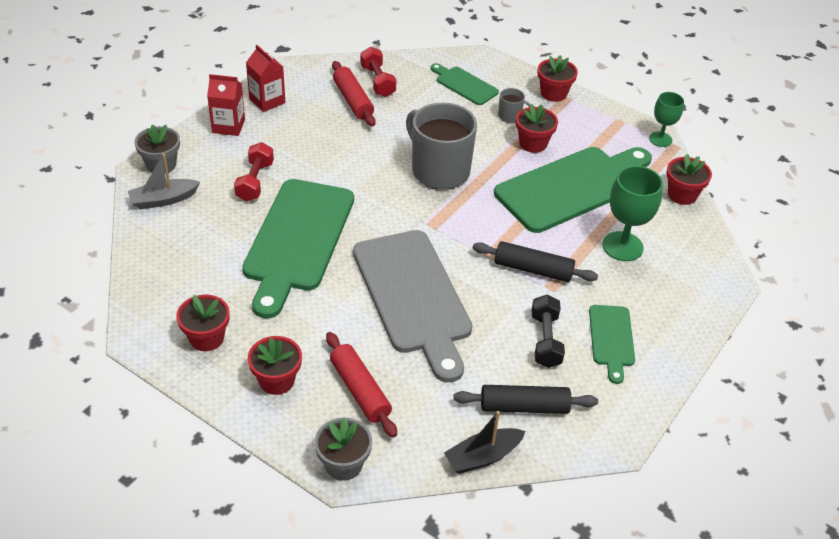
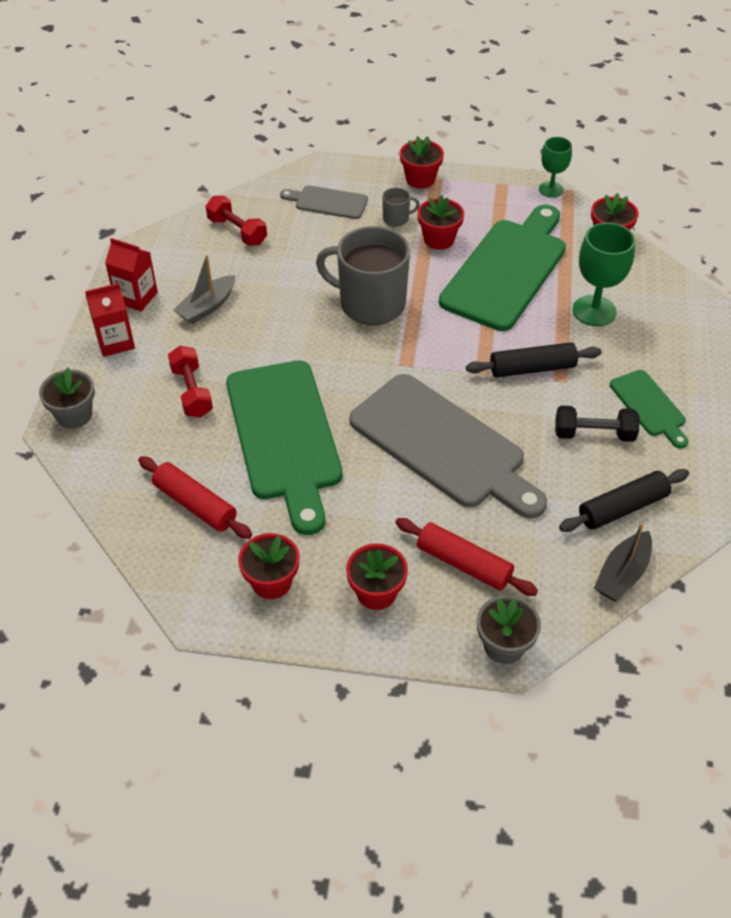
camera: 25 degrees left, 5 degrees up
(163, 200) = (108, 453): grey boat -> grey boat (207, 307)
(353, 100) = (227, 262): red rolling pin -> red rolling pin (195, 504)
(464, 85) = (328, 202): green cutting board -> grey cutting board
(545, 340) = (594, 434): black dumbbell -> black dumbbell turned 60 degrees counterclockwise

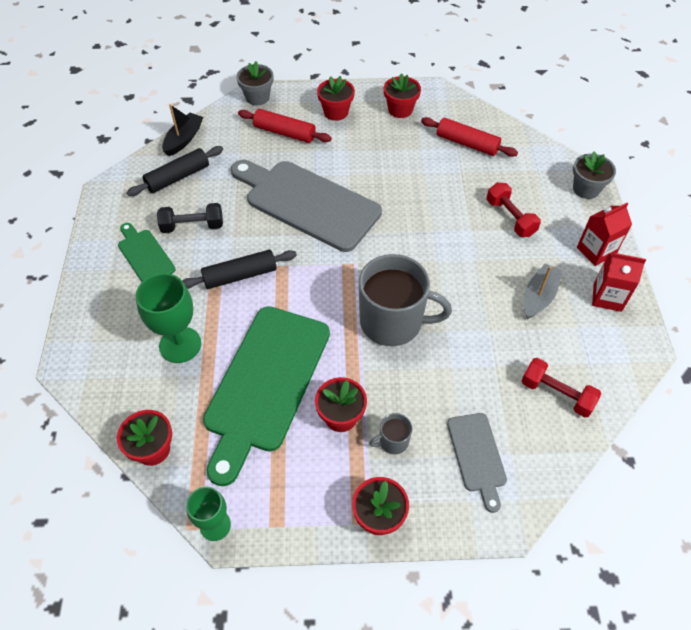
camera: 170 degrees right, 5 degrees up
(284, 436) = (425, 194): green cutting board -> none
(328, 202) = (477, 456): grey cutting board -> grey cutting board turned 75 degrees clockwise

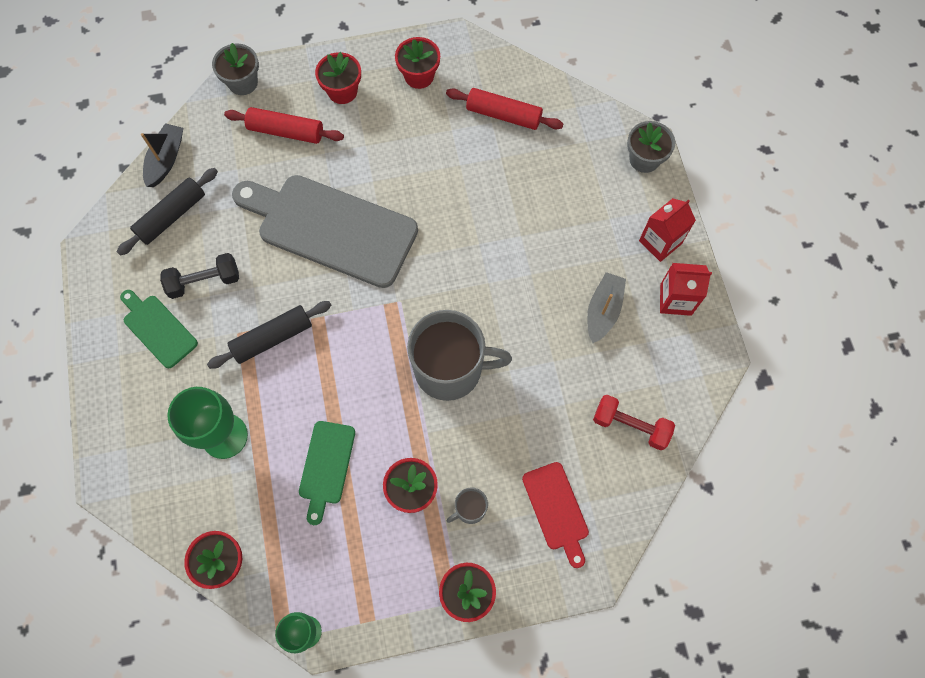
camera: 10 degrees left, 15 degrees up
(265, 383) = (326, 466): green cutting board -> green cutting board, size x0.49
(477, 456) = (556, 510): grey cutting board -> red cutting board
(510, 218) = (563, 212): red dumbbell -> none

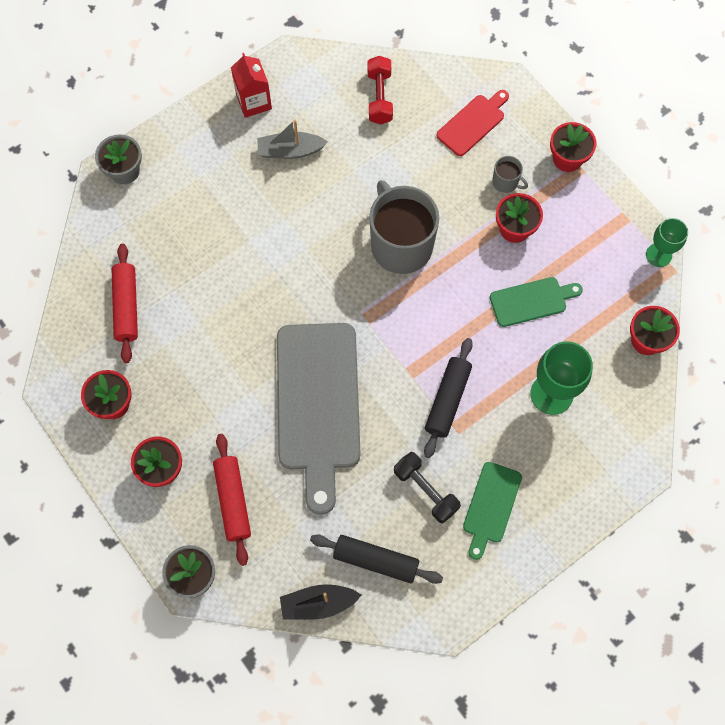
camera: 115 degrees left, 0 degrees up
(272, 338) = (448, 400): black rolling pin -> black rolling pin turned 75 degrees clockwise
(660, 242) = (204, 130): red carton -> none

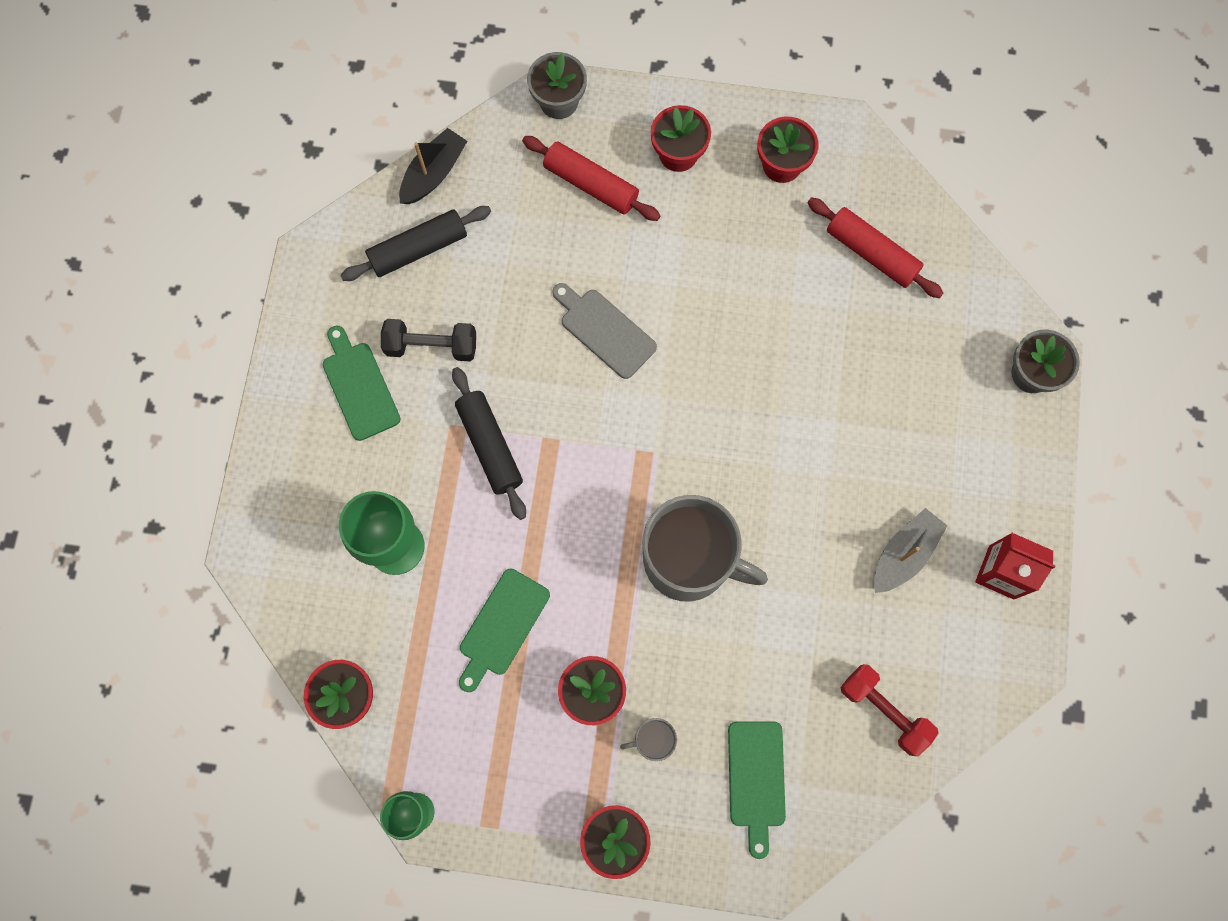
camera: 135 degrees right, 5 degrees up
(318, 404) = (604, 330): grey cutting board -> grey cutting board, size x0.49
(473, 123) = (756, 779): red cutting board -> green cutting board

